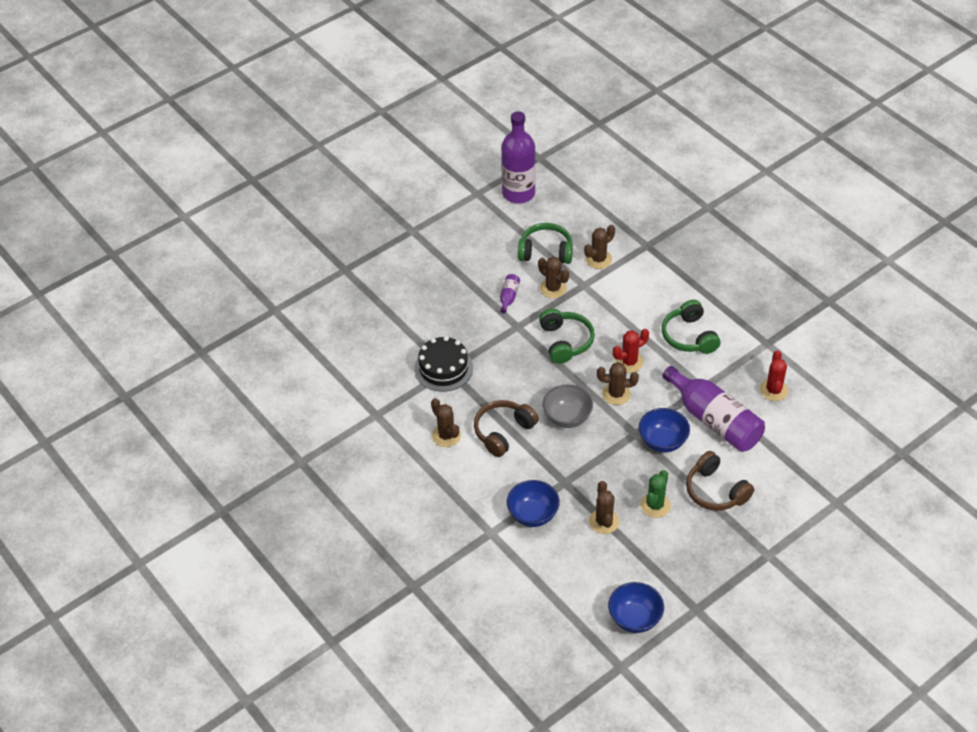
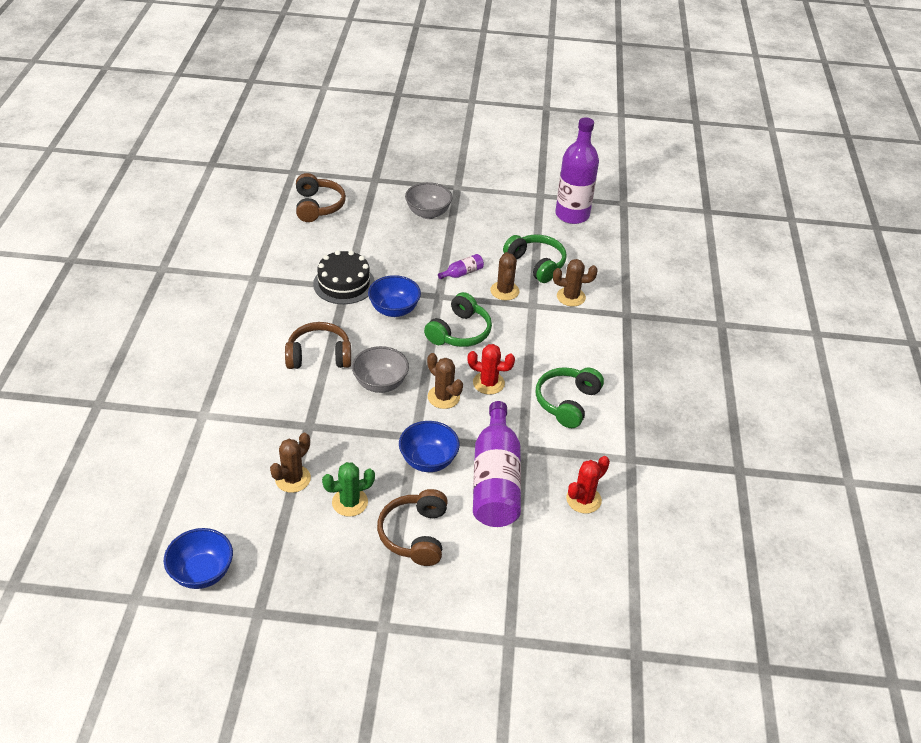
camera: 40 degrees right, 5 degrees down
(336, 323) = (318, 206): none -> brown headphones
(422, 268) = (428, 213): none -> grey bowl
(446, 436) = (277, 327): brown cactus -> none
(533, 515) = (250, 428): blue bowl -> blue bowl (394, 310)

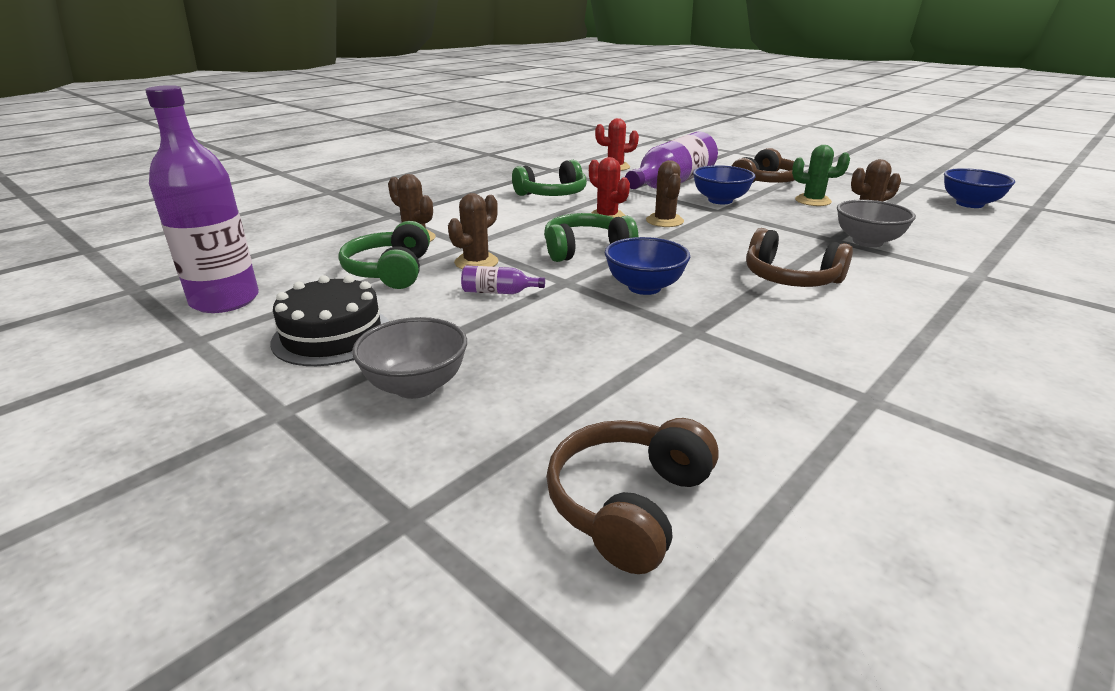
camera: 140 degrees left, 15 degrees down
(344, 283) = (694, 336): black cake -> black cake (332, 335)
(380, 383) = (725, 243): grey bowl -> grey bowl (867, 242)

